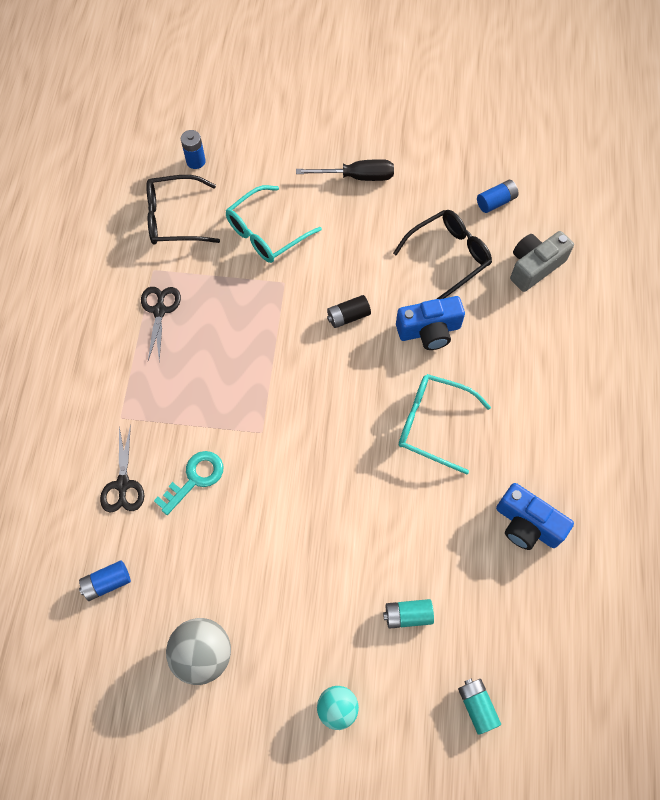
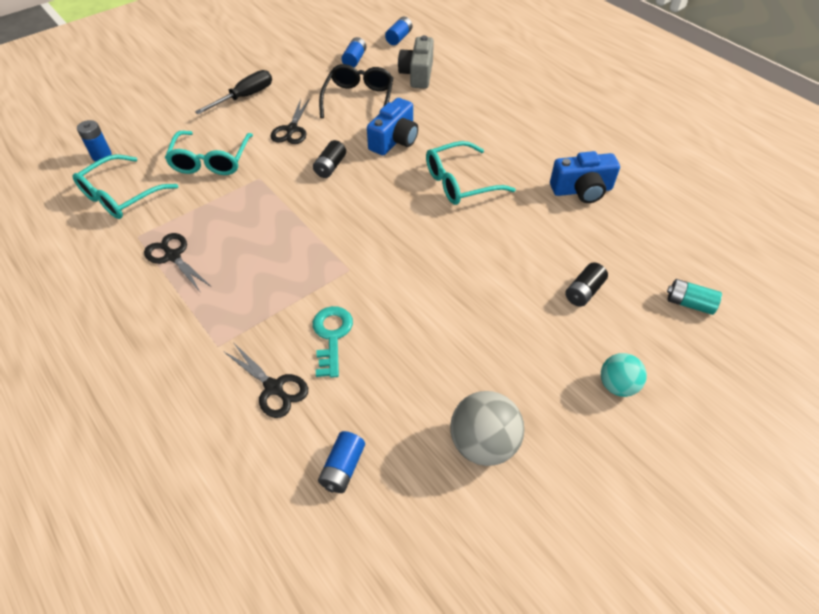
camera: 45 degrees left, 15 degrees down
(174, 218) = (121, 196): black glasses -> turquoise glasses
(358, 248) = (291, 130): none -> black scissors
(407, 615) = (583, 292): turquoise battery -> black battery
(569, 203) = (399, 38): none -> blue battery

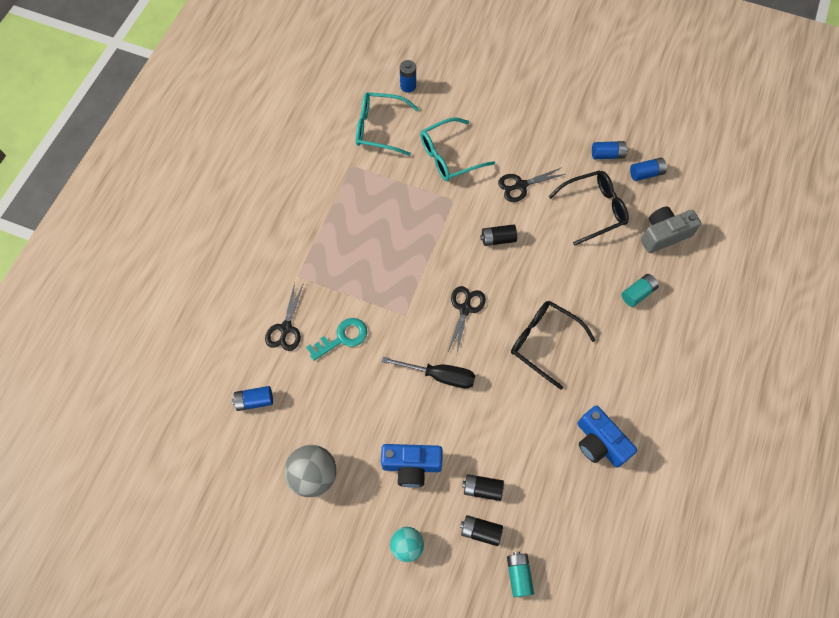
camera: 60 degrees right, 15 degrees up
(173, 256) = (349, 199): black scissors -> black scissors (465, 309)
(245, 97) = (535, 127): black screwdriver -> black screwdriver (439, 375)
(394, 140) = (561, 266): blue camera -> blue camera (411, 466)
(399, 38) = (708, 189): blue battery -> blue battery (607, 155)
(458, 109) = (637, 293): none -> turquoise battery
(459, 183) = (543, 342): turquoise glasses -> black glasses
(629, 313) = (480, 531): none -> black battery

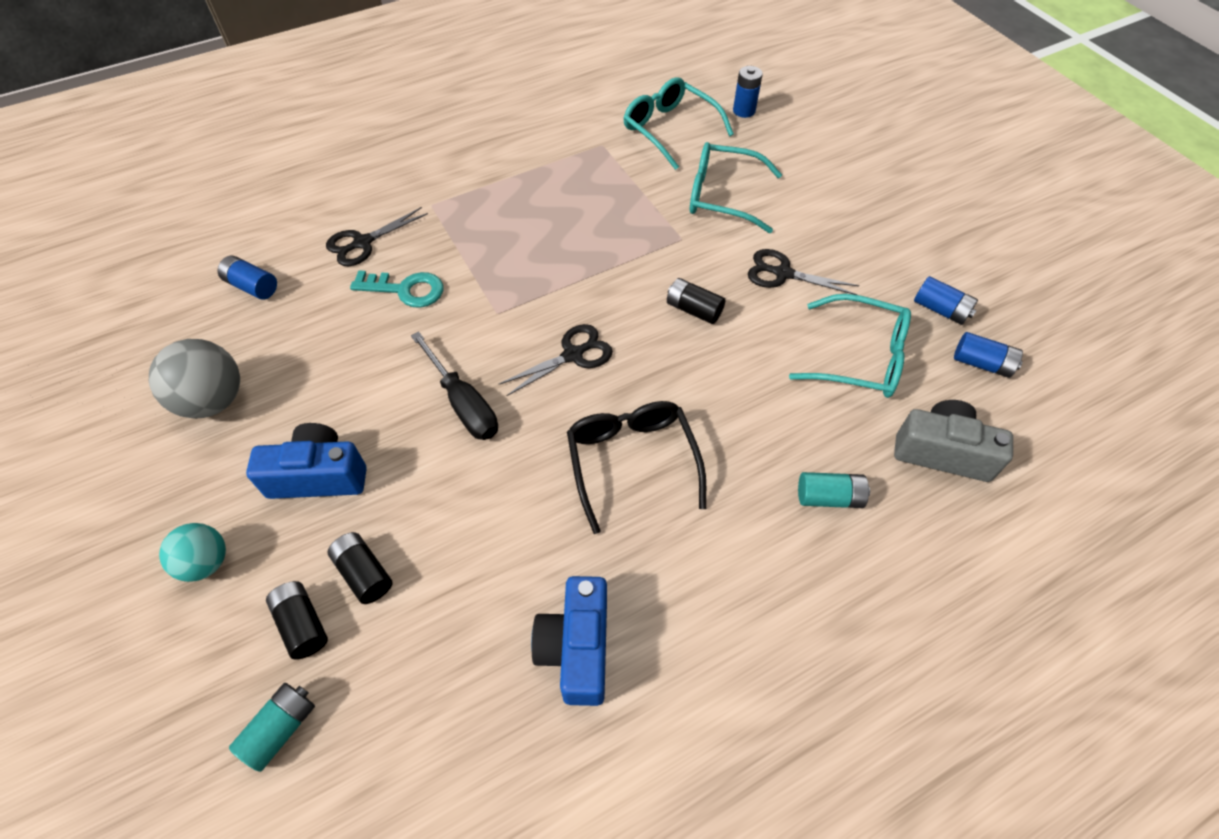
camera: 40 degrees right, 10 degrees down
(411, 466) = (318, 476): blue camera -> blue camera turned 135 degrees clockwise
(594, 209) = (860, 357): black glasses -> turquoise glasses

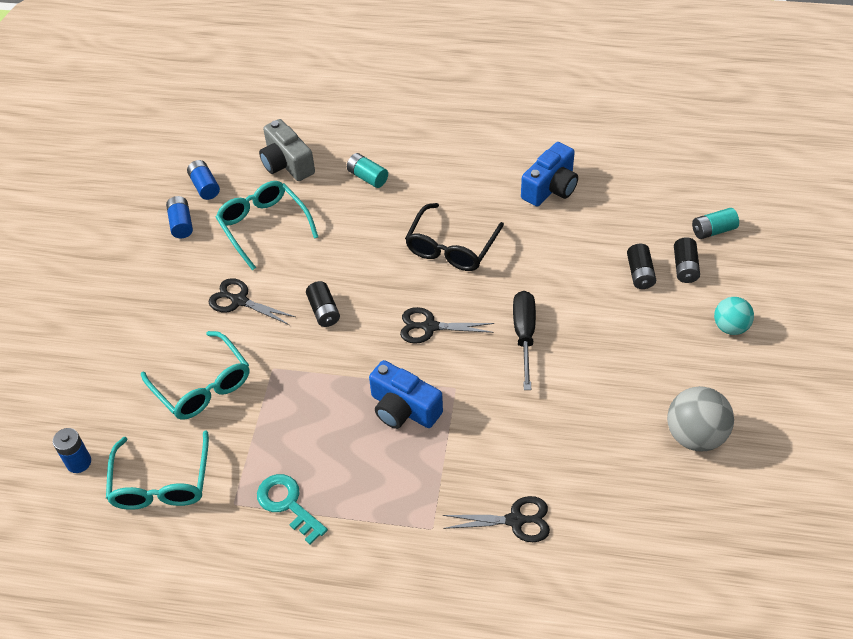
camera: 140 degrees left, 5 degrees down
(252, 286) = (629, 529): blue battery -> none
(318, 476) = (642, 341): blue camera -> blue camera (403, 409)
(405, 290) = (508, 449): turquoise key -> turquoise key (288, 504)
(783, 273) = (239, 301): black scissors -> black scissors turned 150 degrees clockwise

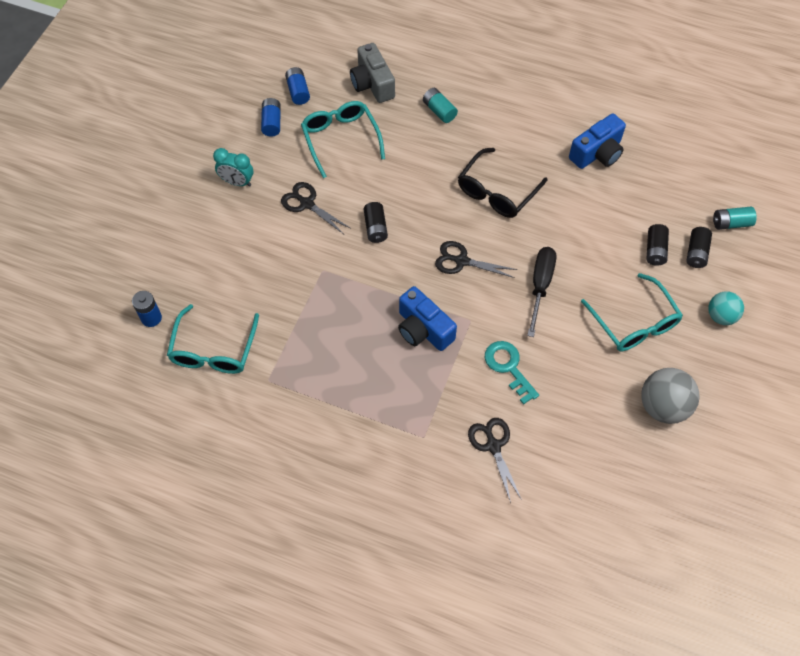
camera: 10 degrees right, 10 degrees up
(153, 293) = (237, 182): none -> turquoise clock
(203, 386) = (262, 273): turquoise glasses -> turquoise glasses (634, 323)
(288, 504) = (311, 390): turquoise key -> turquoise key (508, 367)
(515, 520) = (493, 446): black scissors -> black scissors turned 120 degrees counterclockwise

